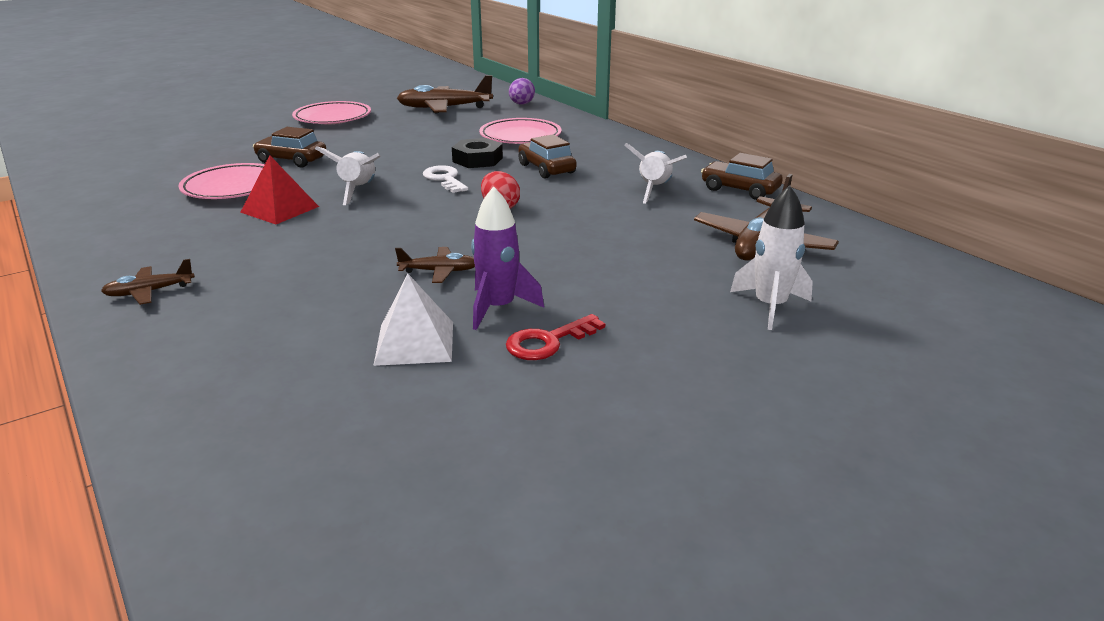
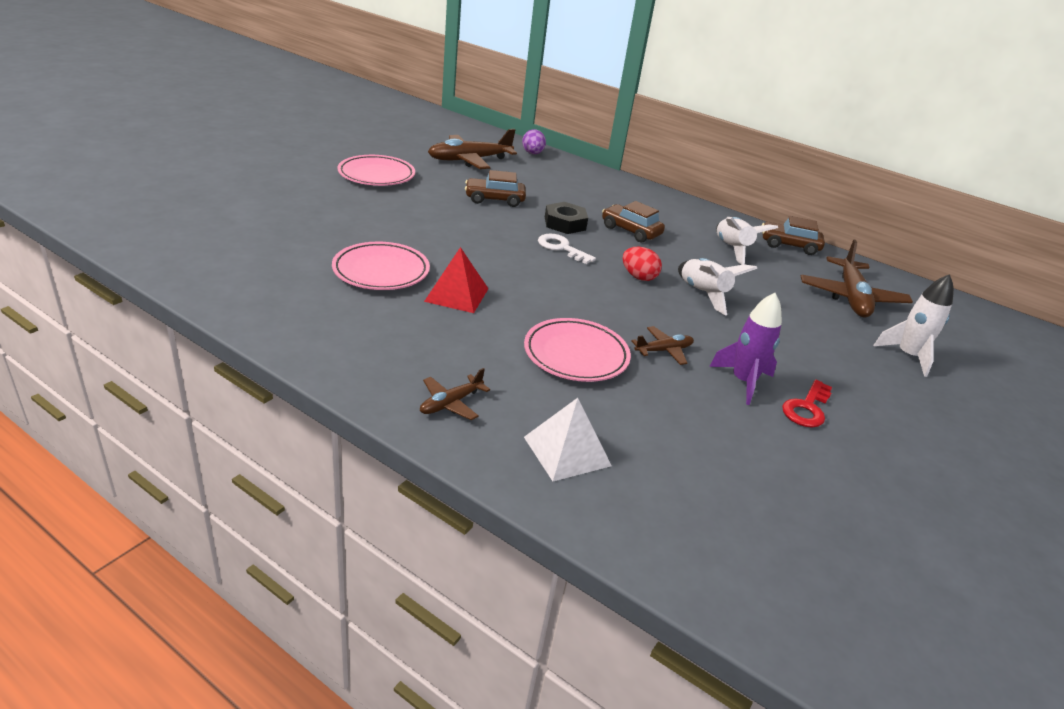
camera: 25 degrees left, 5 degrees up
(291, 160) = (398, 233): brown car -> brown car (494, 199)
(358, 190) = (502, 267): white rocket -> white rocket (703, 294)
(414, 342) = (720, 424): white pyramid -> white pyramid (566, 451)
(520, 136) = (572, 194): pink plate -> pink plate (576, 355)

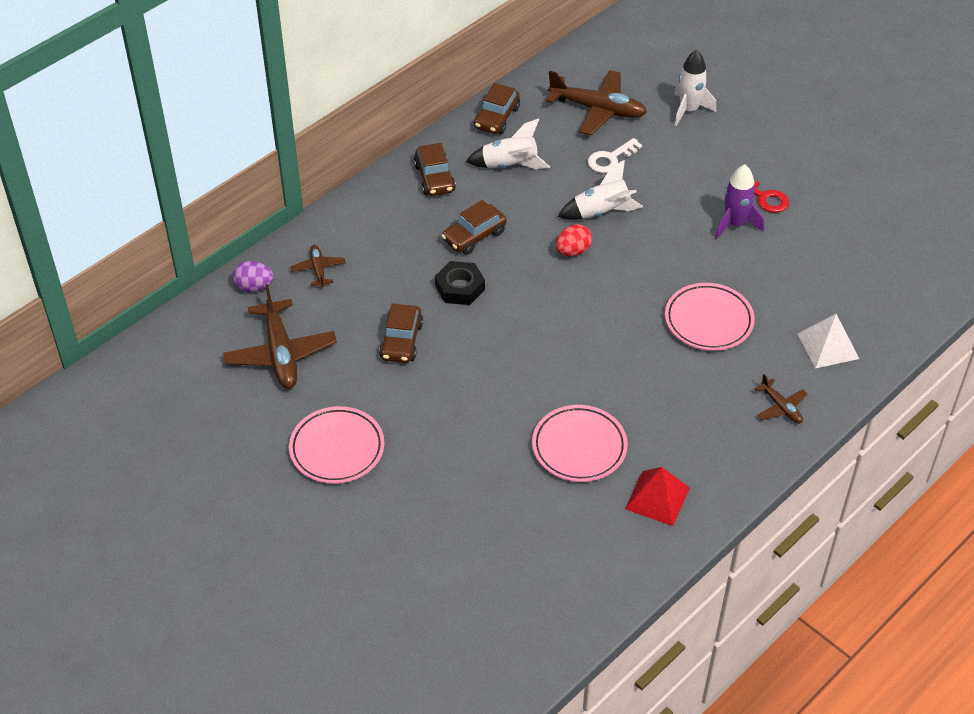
camera: 75 degrees left, 15 degrees up
(457, 294) = (618, 391): red pyramid -> red pyramid (657, 498)
(561, 248) = (517, 300): white key -> white key (610, 159)
(664, 350) = (696, 262): brown plane -> brown plane (318, 269)
(689, 217) = (434, 178): none -> brown car

